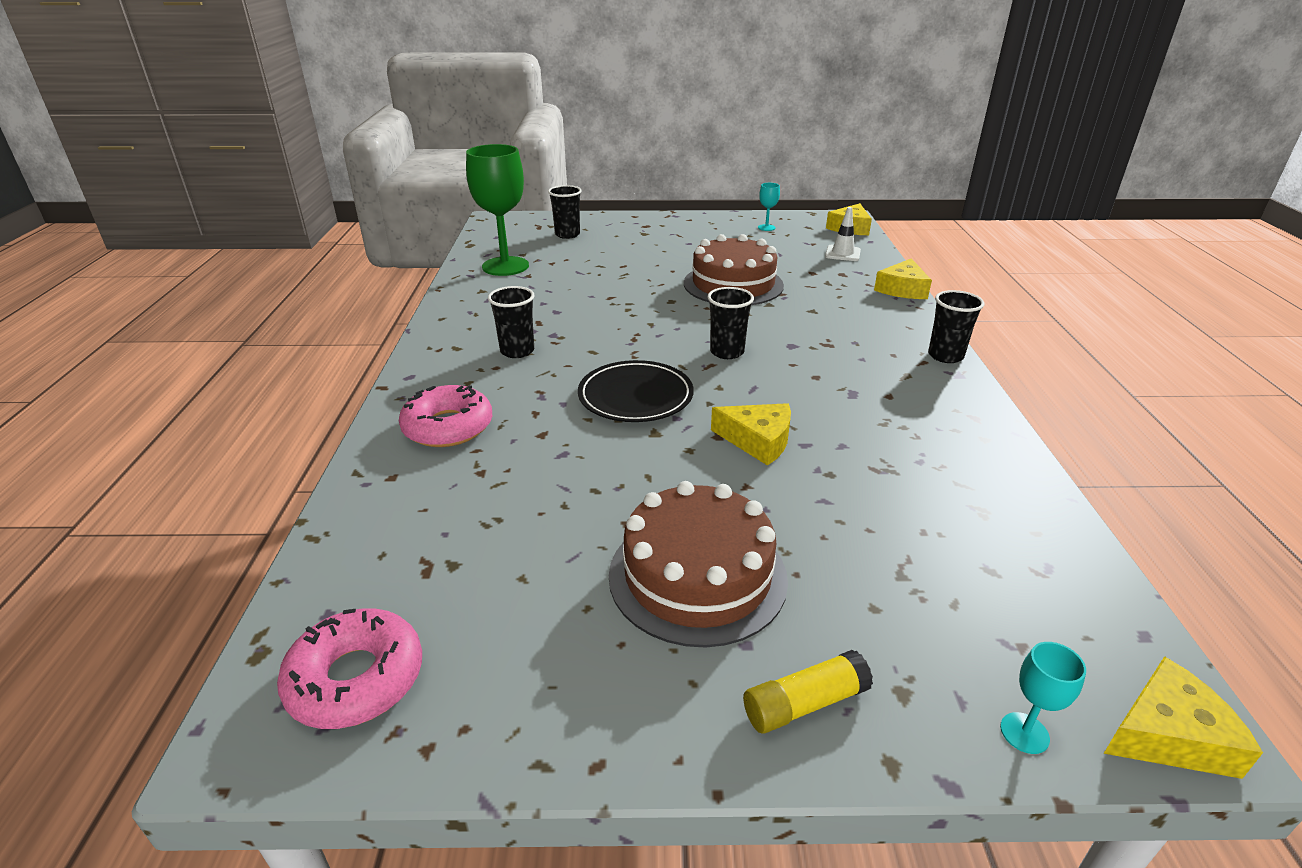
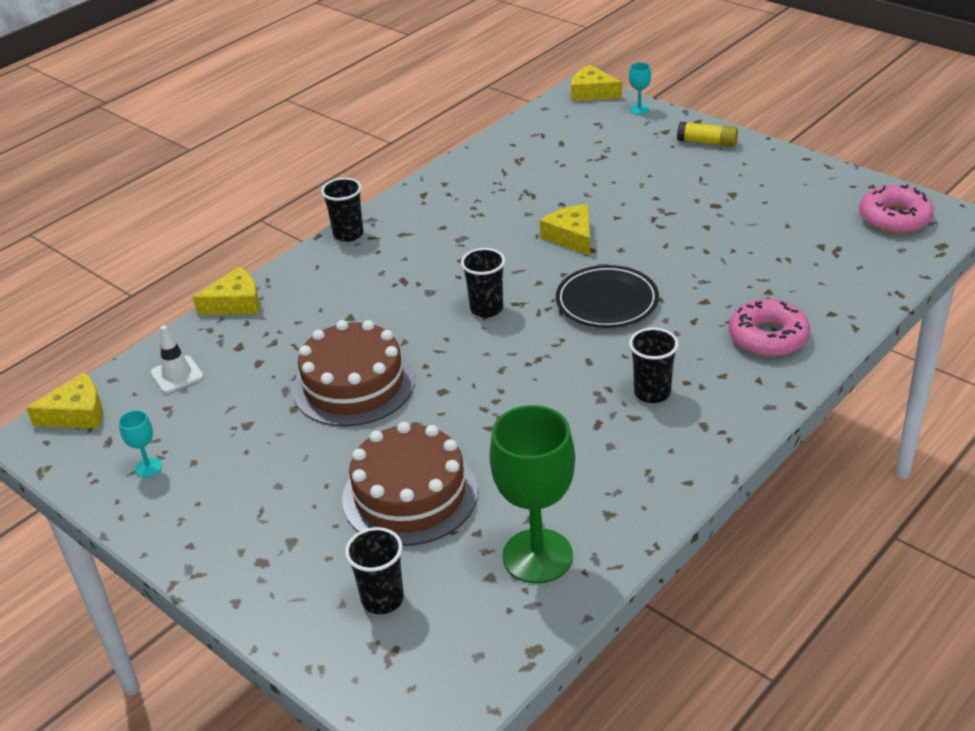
camera: 135 degrees left, 5 degrees up
(697, 576) = (697, 192): brown cake -> brown cake (410, 495)

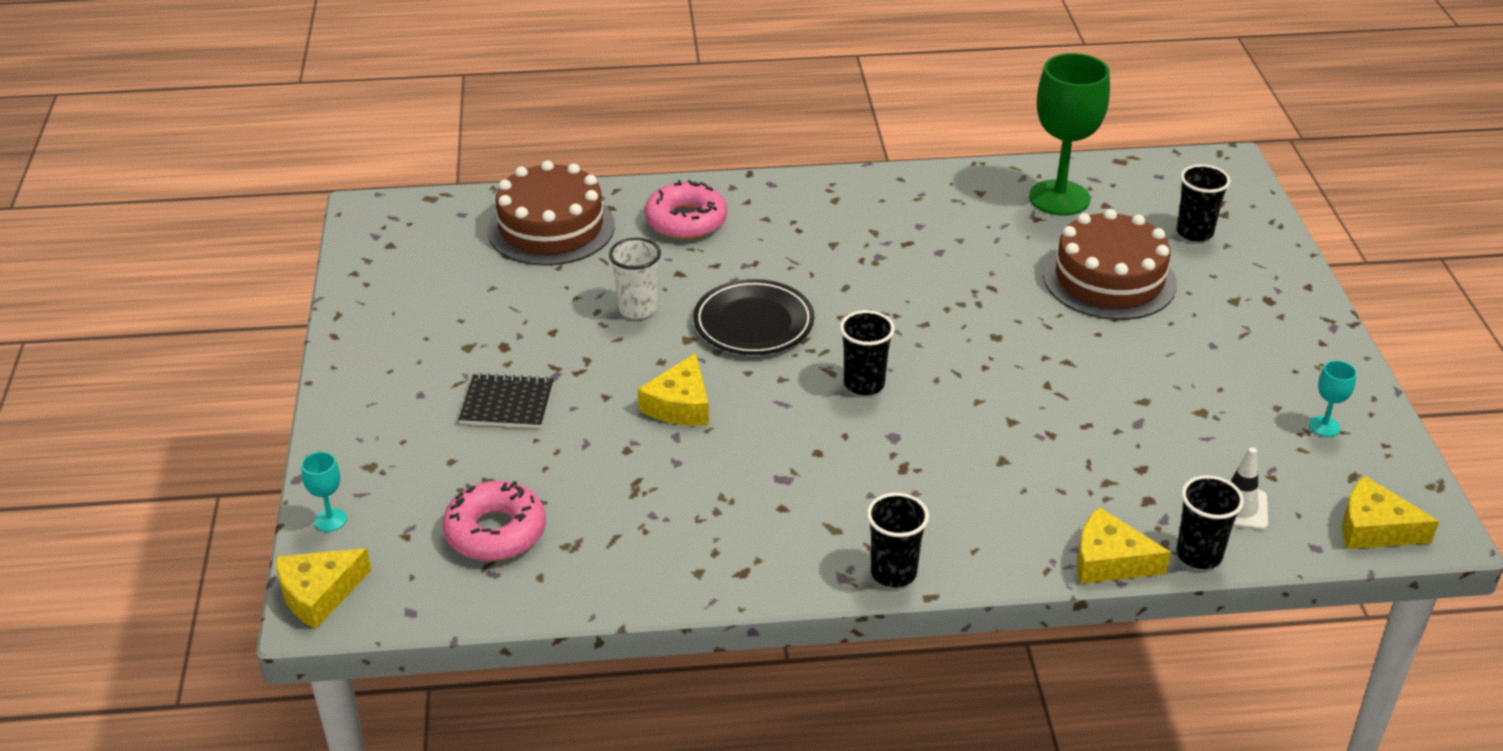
camera: 140 degrees left, 0 degrees up
(353, 384) = (1068, 389): brown cake -> brown cake (551, 228)
(592, 92) = (319, 594): yellow cheese -> yellow cheese turned 75 degrees clockwise
(652, 393) = (835, 238): black cup -> black cup (1199, 555)
(658, 185) = (507, 404): none -> black notebook
(687, 266) = (637, 309): none -> white cup
(707, 142) = (367, 419): yellow glue stick -> none
(894, 218) = (407, 237): pink donut -> pink donut (495, 532)

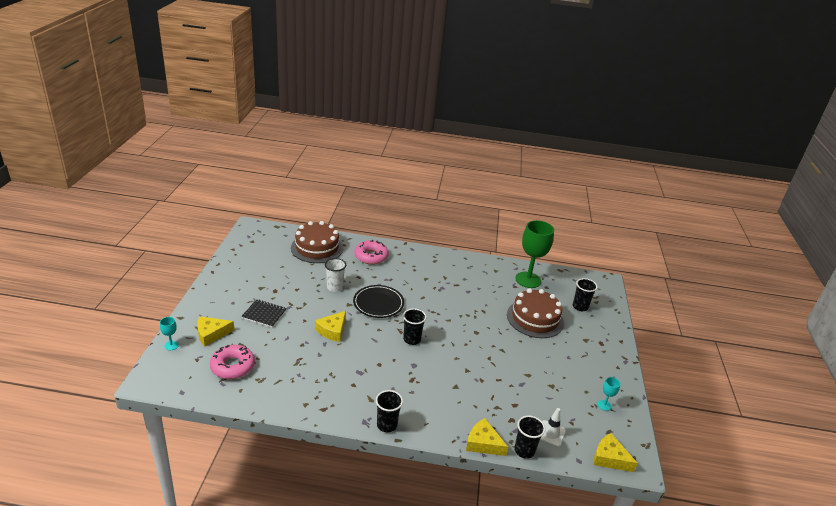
camera: 10 degrees right, 5 degrees down
(319, 594) = (150, 375): yellow cheese -> yellow cheese (211, 334)

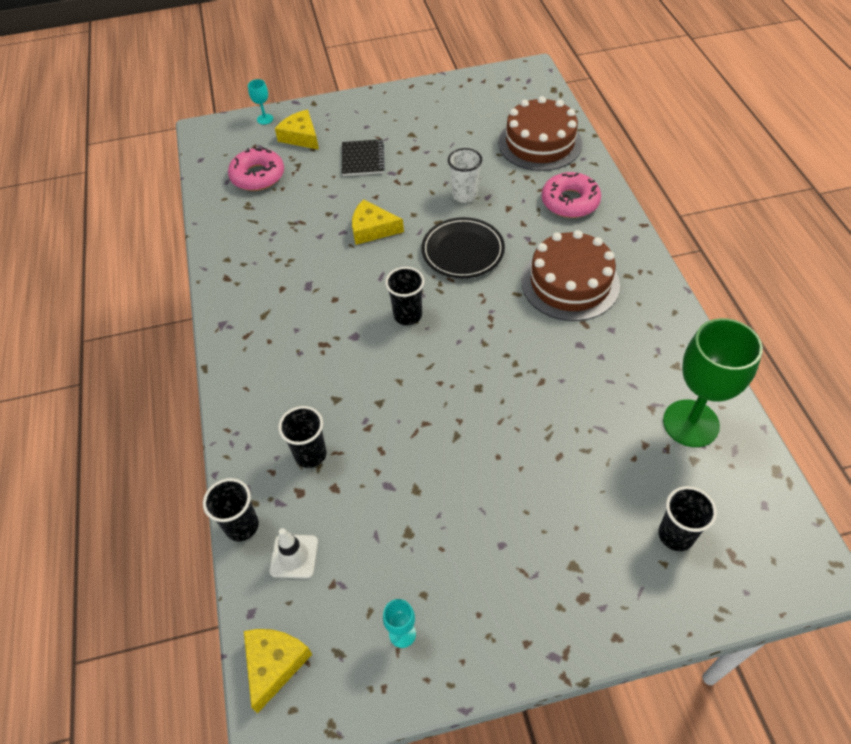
camera: 75 degrees right, 20 degrees up
(387, 425) = (225, 347): black cup -> black cup (310, 454)
(483, 443) = (236, 467): yellow cheese -> none
(535, 318) = (577, 464): brown cake -> brown cake (570, 283)

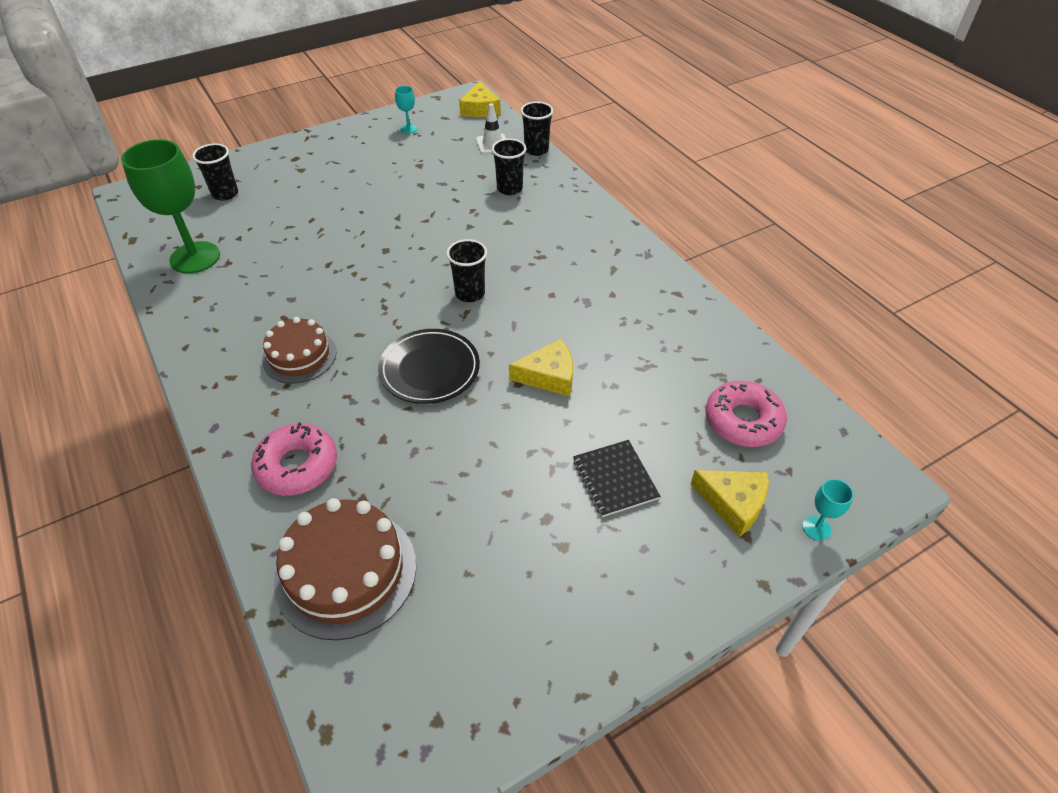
camera: 160 degrees right, 5 degrees down
(464, 195) = (446, 447): white cup -> none
(570, 283) = (299, 356): brown cake -> brown cake, size x0.65

